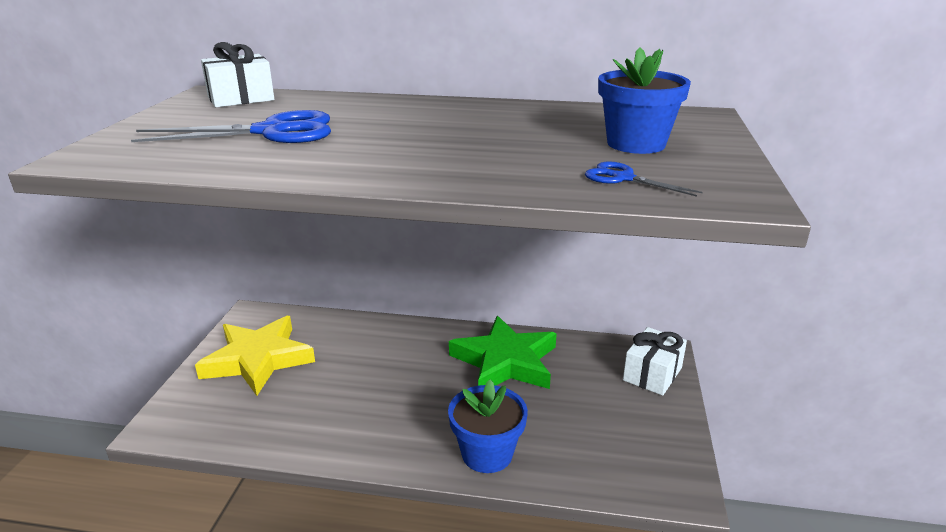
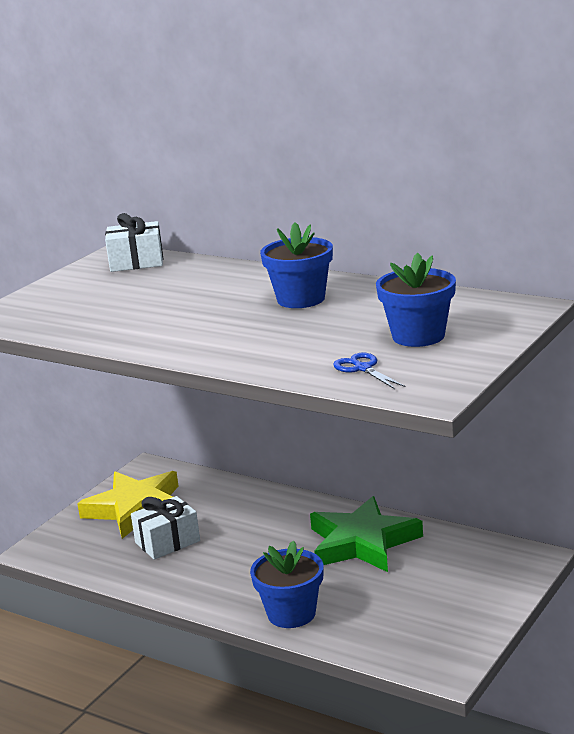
camera: 25 degrees right, 5 degrees down
(272, 132) = (136, 302): blue scissors -> none
(464, 120) = (301, 299): none -> blue flower pot
(652, 374) = (503, 575): white gift -> white gift (167, 542)

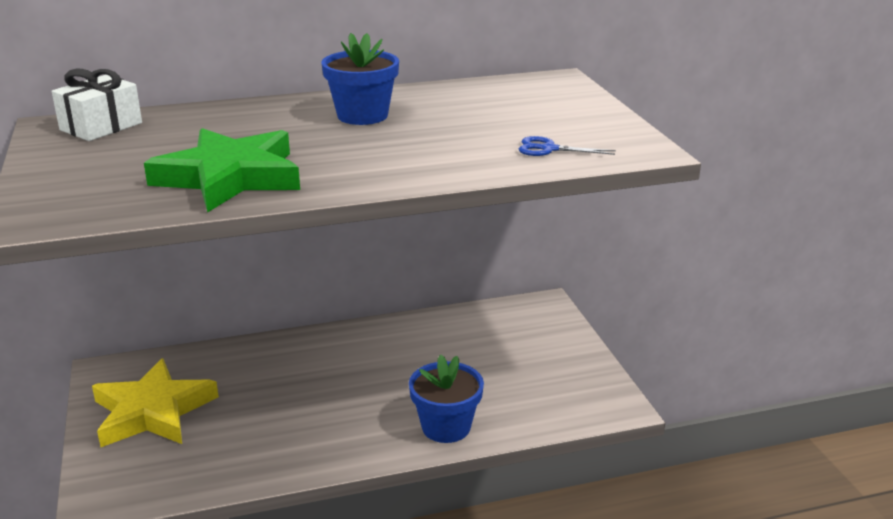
camera: 50 degrees left, 5 degrees up
(167, 542) = (236, 425): white gift -> none
(362, 542) = (410, 347): green star -> green star (230, 177)
(418, 336) = (531, 116): blue flower pot -> none

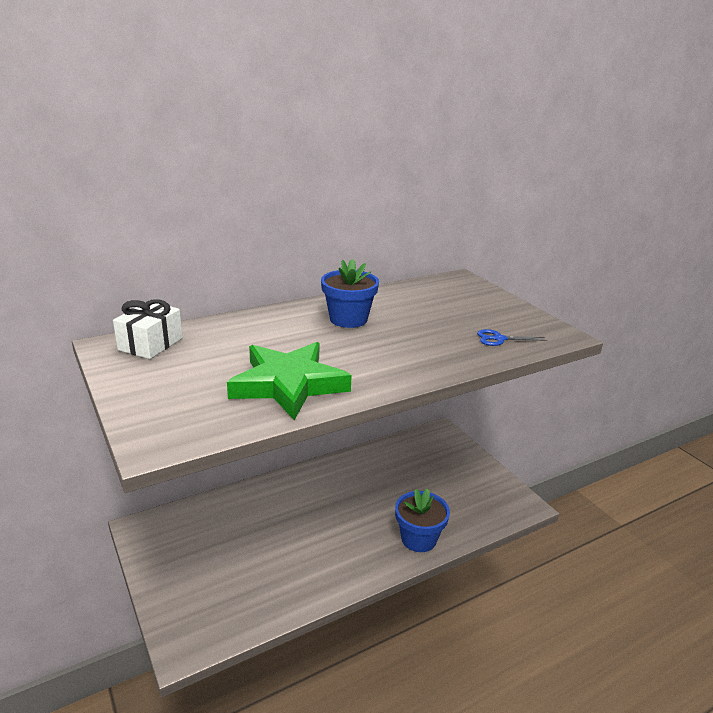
camera: 15 degrees left, 0 degrees up
(153, 411) = (194, 558): yellow star -> none

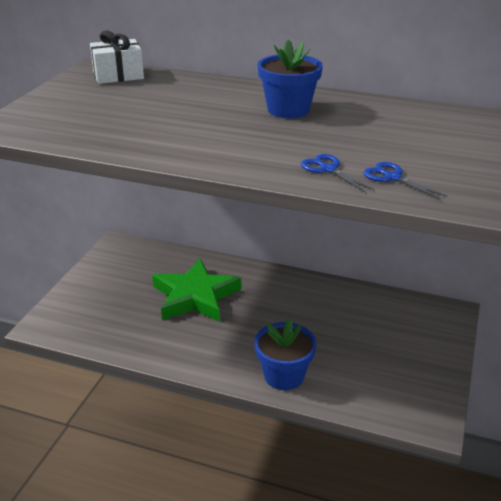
camera: 50 degrees right, 5 degrees up
(288, 384) = (139, 132): green star -> green star (195, 296)
(460, 350) = (328, 169): none -> blue scissors

